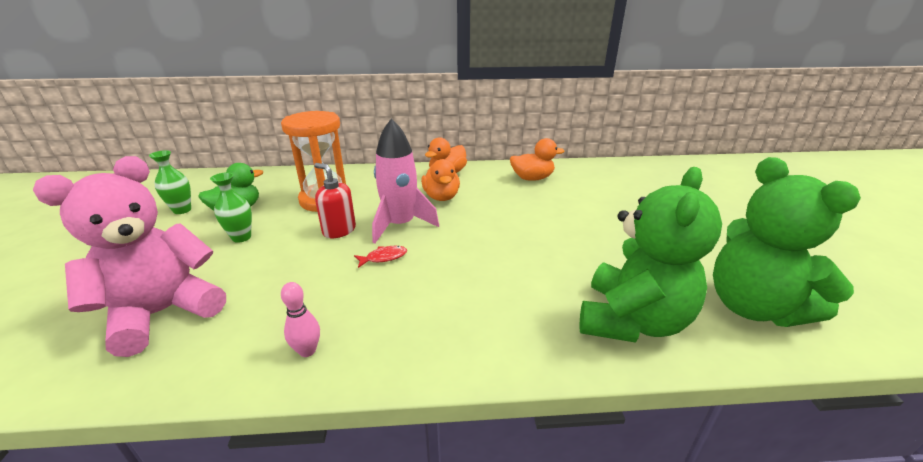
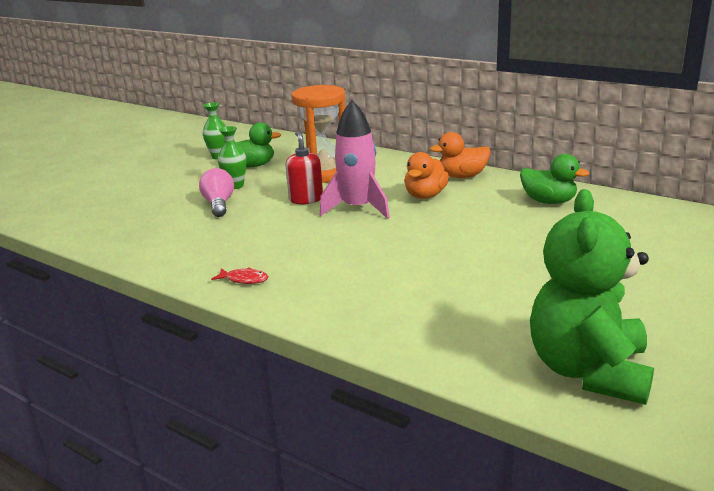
camera: 40 degrees right, 5 degrees down
(163, 313) = (148, 218): pink teddy bear -> none
(245, 265) = (219, 204): none -> pink light bulb
(307, 351) = (199, 265): pink bowling pin -> none
(384, 257) = (314, 227): red fish -> red fish (244, 279)
(532, 178) = (548, 201): orange duck -> green duck
(631, 321) = (446, 333): green teddy bear -> none

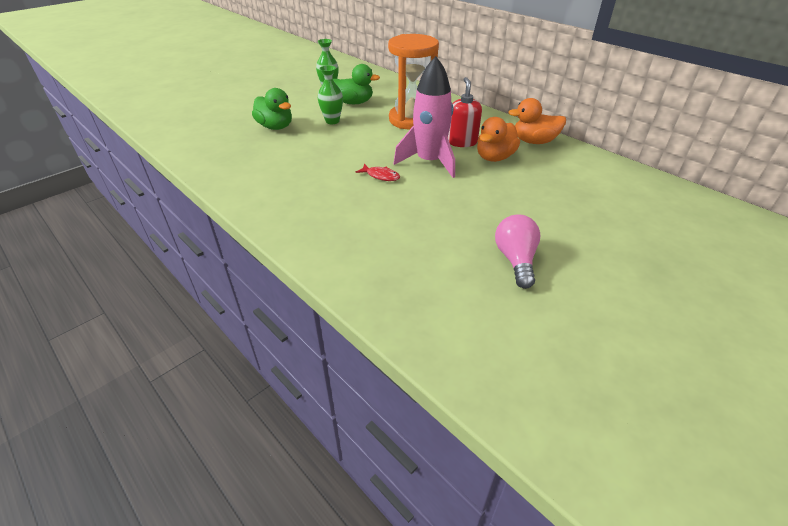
camera: 10 degrees right, 15 degrees up
(219, 204) = (312, 138): pink light bulb -> pink light bulb (515, 260)
(244, 279) = (304, 224): red fish -> red fish (381, 176)
(306, 199) = (387, 144): red soap dispenser -> red soap dispenser (462, 142)
(548, 201) = (611, 183): green duck -> green duck (275, 127)
(588, 371) = (611, 415): green teddy bear -> none

